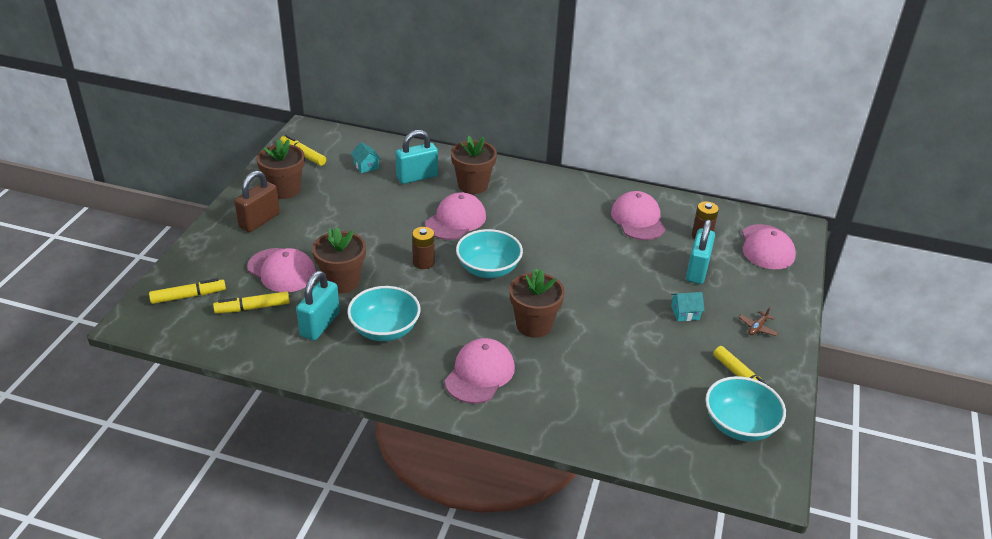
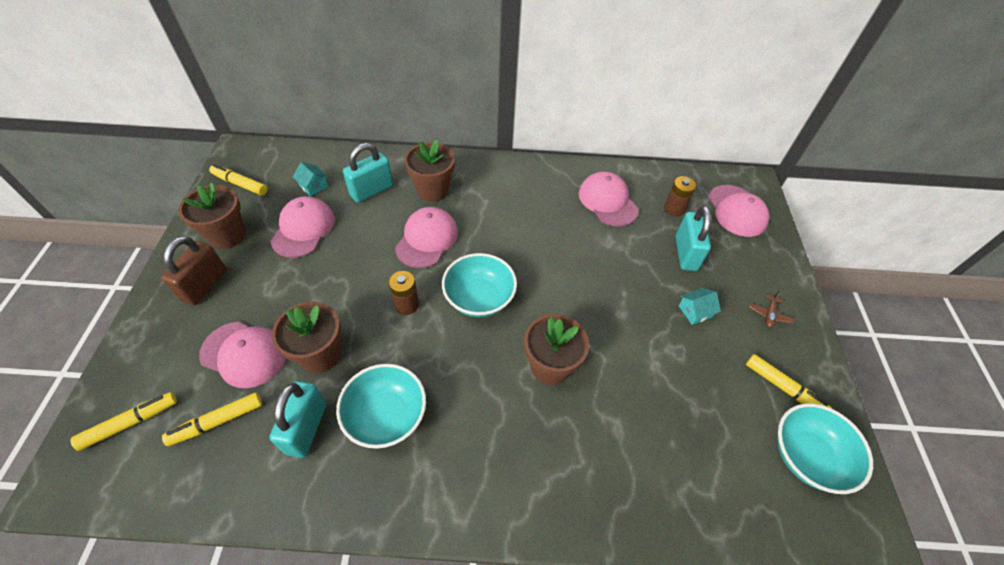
camera: 15 degrees left, 15 degrees up
(480, 374) = (513, 456): pink cap -> pink cap (303, 229)

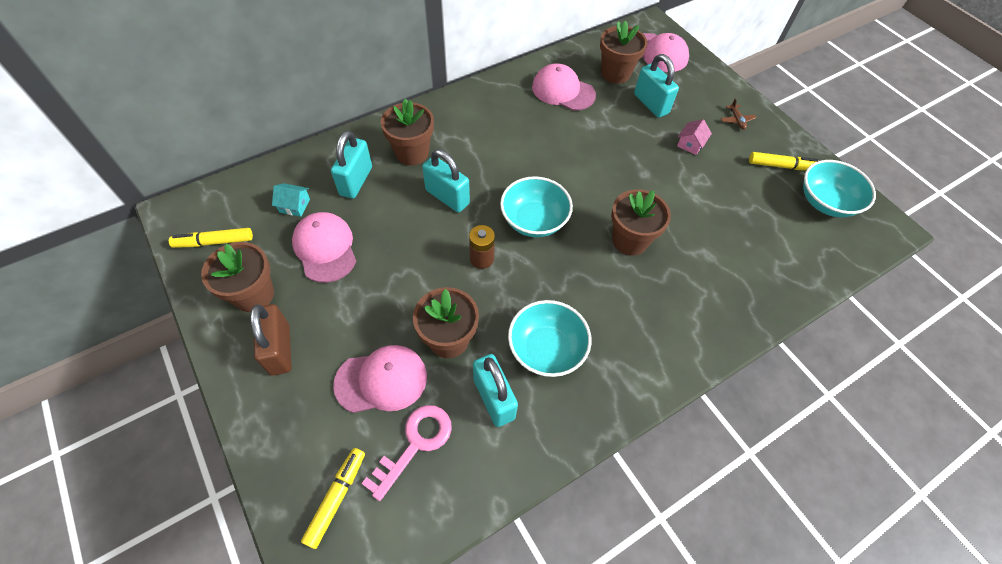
camera: 35 degrees left, 5 degrees up
(217, 422) = (415, 444): yellow marker -> pink key
(427, 239) = (447, 197): pink cap -> turquoise padlock
(673, 209) = (615, 73): brown battery -> brown flower pot
(695, 311) = (690, 144): turquoise house -> pink house

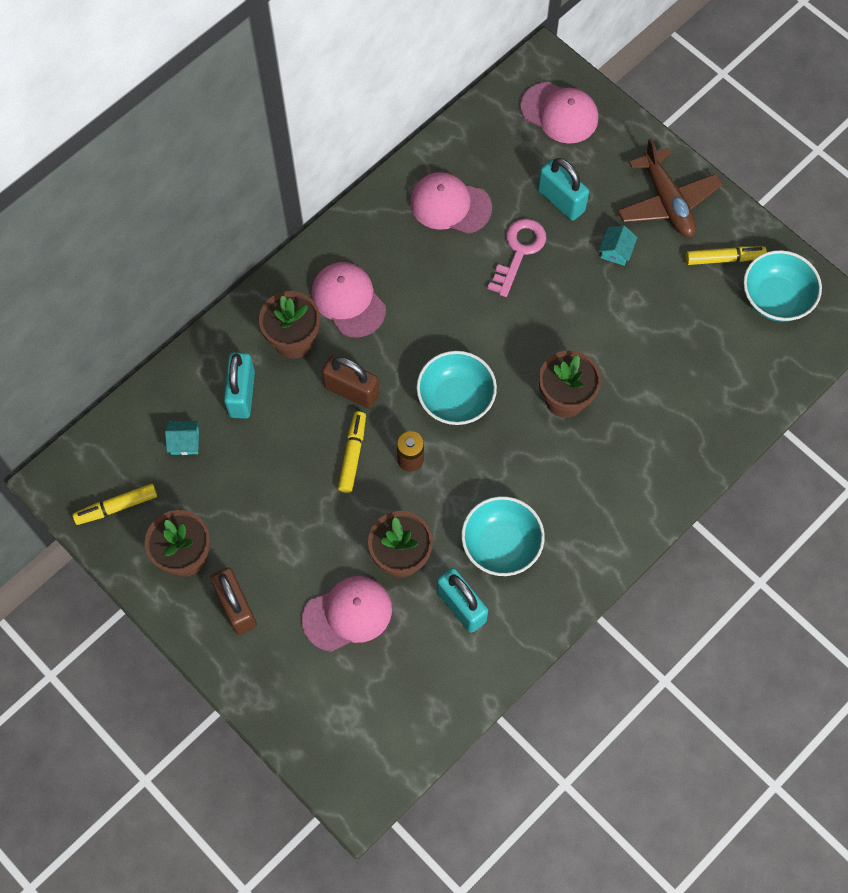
camera: 10 degrees left, 10 degrees up
(325, 248) = (239, 486): pink cap -> pink cap (348, 300)
(336, 498) = (343, 729): yellow marker -> yellow marker (352, 454)
(415, 444) = (399, 666): pink key -> pink key (519, 251)
(447, 197) = (351, 391): turquoise padlock -> brown padlock
(615, 73) = (510, 161): brown flower pot -> none
(690, 144) = (616, 251): pink house -> turquoise house
(736, 120) = (667, 201): brown plane -> brown plane, size x2.45

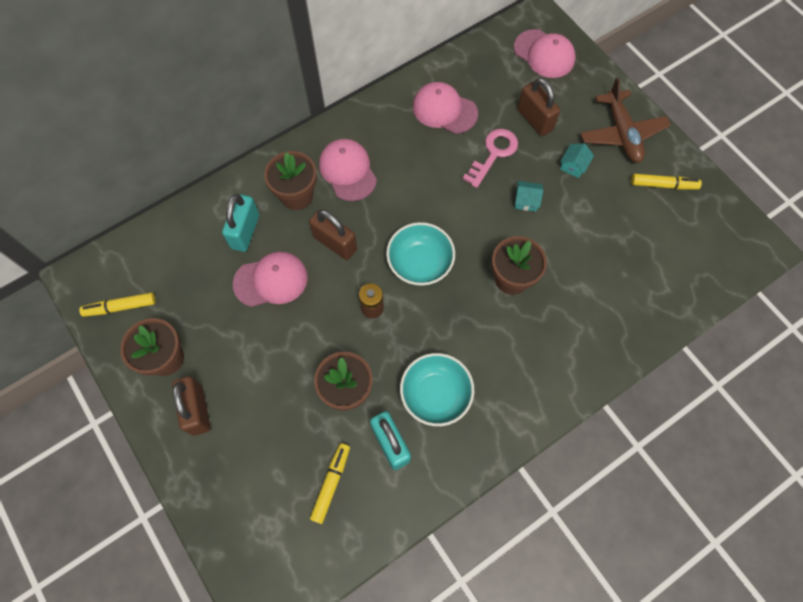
camera: 10 degrees right, 0 degrees up
(185, 442) = (190, 263): turquoise house -> turquoise house (526, 200)
(347, 614) = (291, 433): pink cap -> pink cap (271, 280)
(352, 454) = (324, 296): yellow marker -> yellow marker (331, 483)
(561, 200) = (534, 120): turquoise padlock -> brown padlock
(776, 298) = (703, 223): turquoise bowl -> none

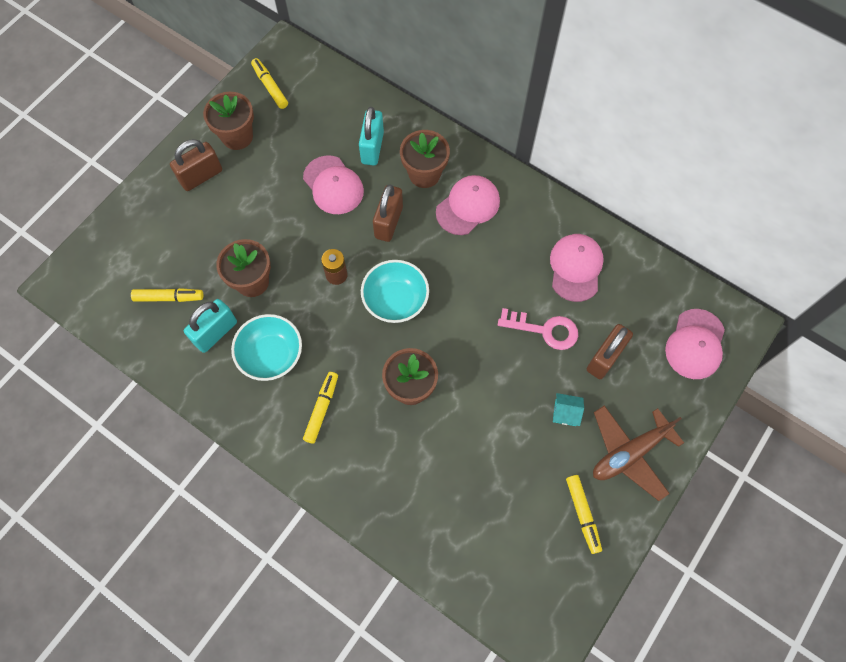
camera: 70 degrees right, 0 degrees up
(245, 231) = (372, 148): turquoise padlock -> turquoise padlock turned 75 degrees counterclockwise
(507, 363) = (321, 409): none -> yellow marker
(526, 200) = (503, 377): turquoise house -> none

